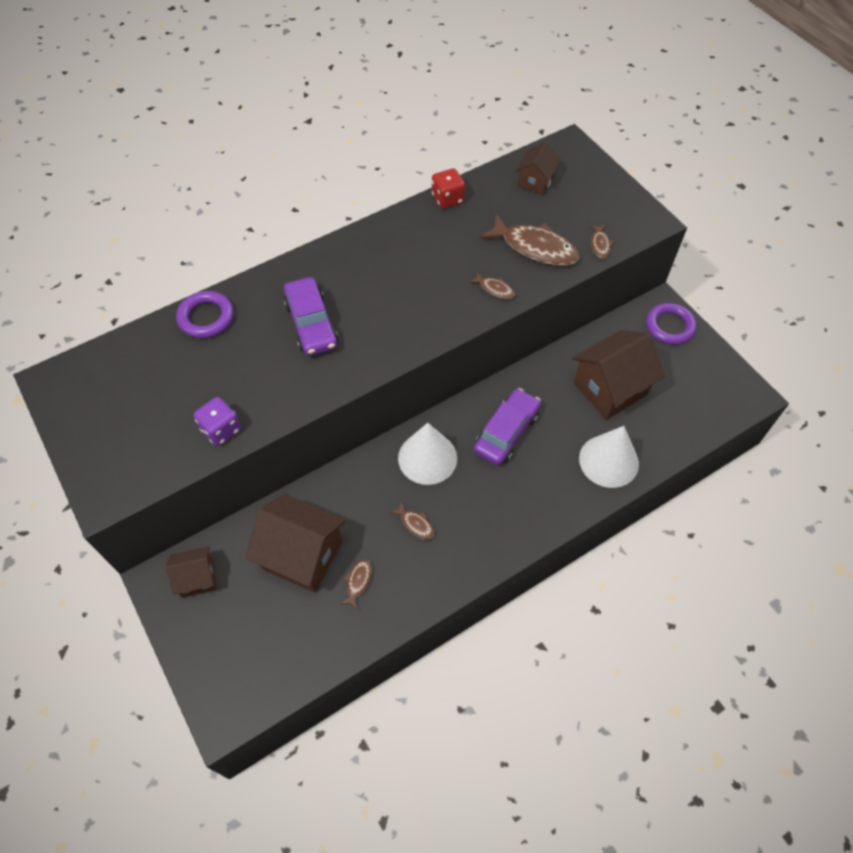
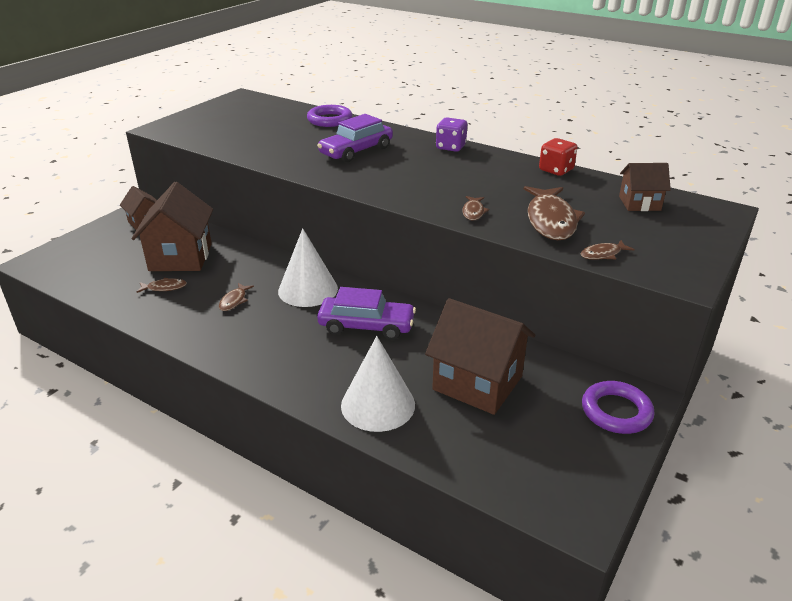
camera: 65 degrees right, 25 degrees down
(221, 430) = (233, 146): purple dice -> purple dice (451, 147)

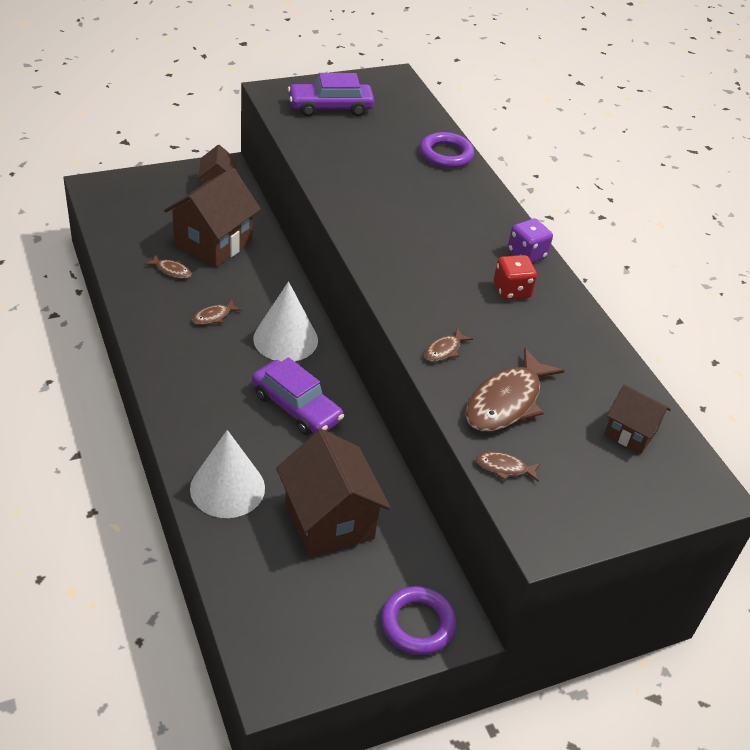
camera: 30 degrees right, 10 degrees up
(356, 151) = (423, 212): purple car -> purple car (330, 107)
(556, 170) = (600, 342): red dice -> red dice (511, 290)

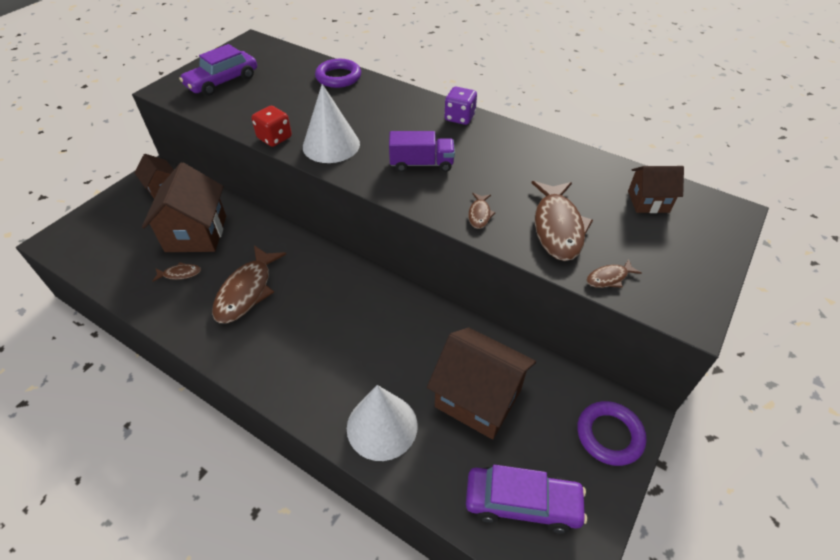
camera: 30 degrees left, 5 degrees up
(214, 316) = (247, 291): brown fish -> brown fish, size x2.15
(285, 339) = (318, 276): white cone -> white cone (331, 145)
(296, 407) = (373, 324): purple car -> purple car (522, 503)
(439, 278) = (421, 164): none -> purple truck
(511, 290) = (476, 147): red dice -> red dice (274, 138)

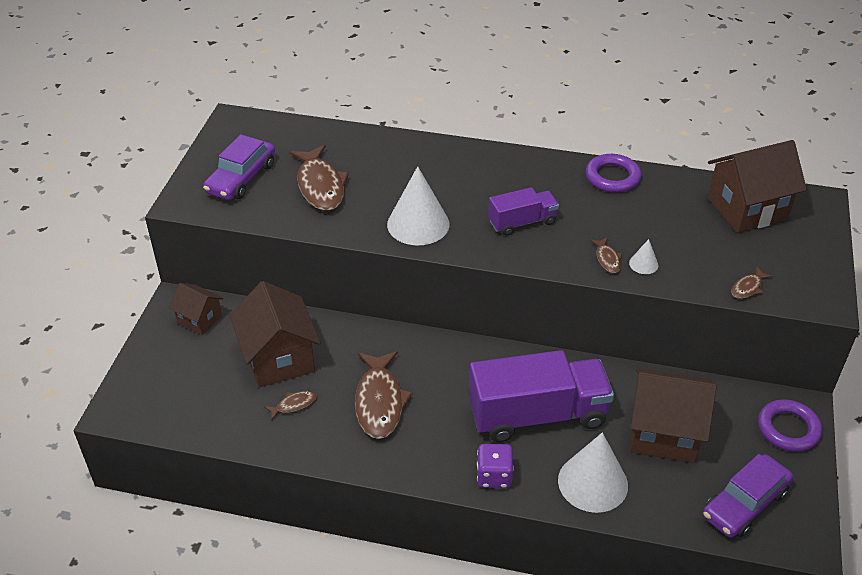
camera: 20 degrees left, 5 degrees down
(274, 138) = (353, 230): red dice -> none
(338, 77) = (369, 144): purple ring -> purple ring (612, 177)
(370, 343) = (537, 415): none -> purple truck
(459, 117) = (528, 163): purple dice -> purple dice (494, 476)
(512, 227) = (643, 264): none -> white cone
(522, 503) = (744, 503): purple car -> purple car turned 150 degrees clockwise
(557, 227) = (682, 253): brown fish -> brown fish (320, 186)
(648, 201) = (747, 209): brown house -> brown house, size x1.79

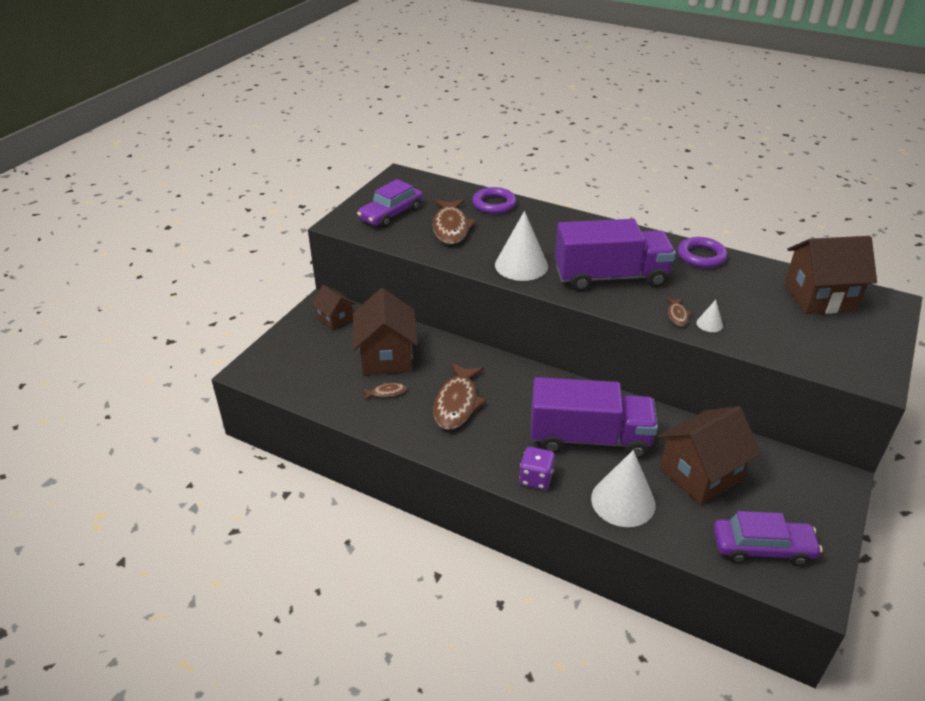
camera: 15 degrees right, 5 degrees down
(522, 222) = (610, 277): purple truck -> purple truck, size x1.91
(663, 433) = (700, 474): brown house -> brown house turned 60 degrees counterclockwise
(744, 503) = (762, 548): purple car -> purple car turned 150 degrees counterclockwise
(748, 287) = (803, 357): brown fish -> none
(788, 429) = (822, 494): purple ring -> purple ring (494, 204)

